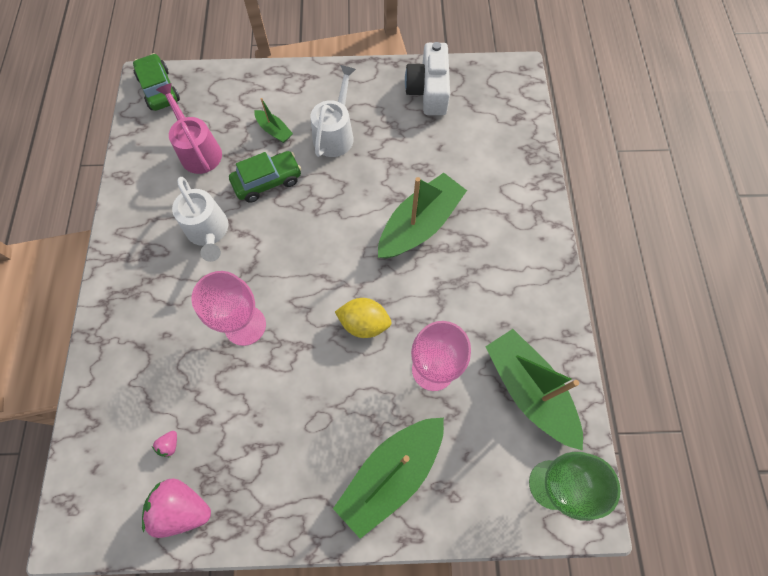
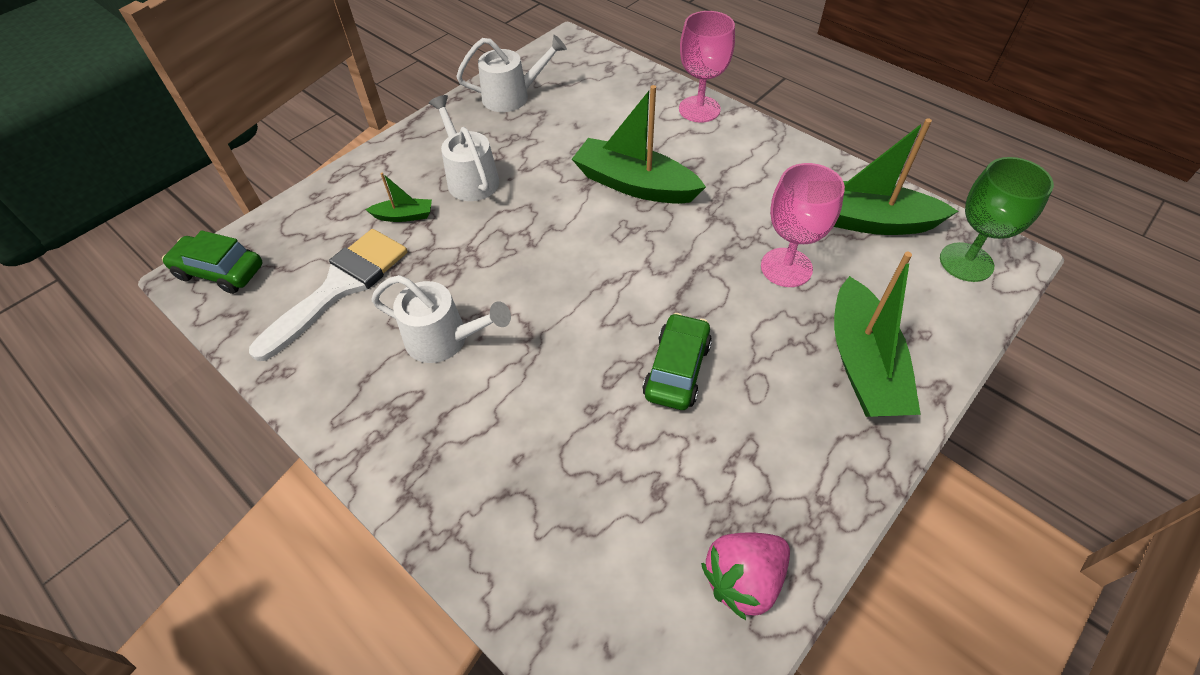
camera: 45 degrees left, 15 degrees down
(170, 445) = (655, 543): pink strawberry -> none
(198, 150) = (340, 287): pink watering can -> white brush
(245, 325) = (588, 378): pink goblet -> pink goblet (699, 109)
(267, 181) = (451, 256): green car -> green car (677, 370)
(364, 323) = (689, 284): yellow lemon -> none
(419, 224) = (634, 184): green boat -> green boat turned 60 degrees counterclockwise
(428, 91) = (513, 96): white camera -> white watering can

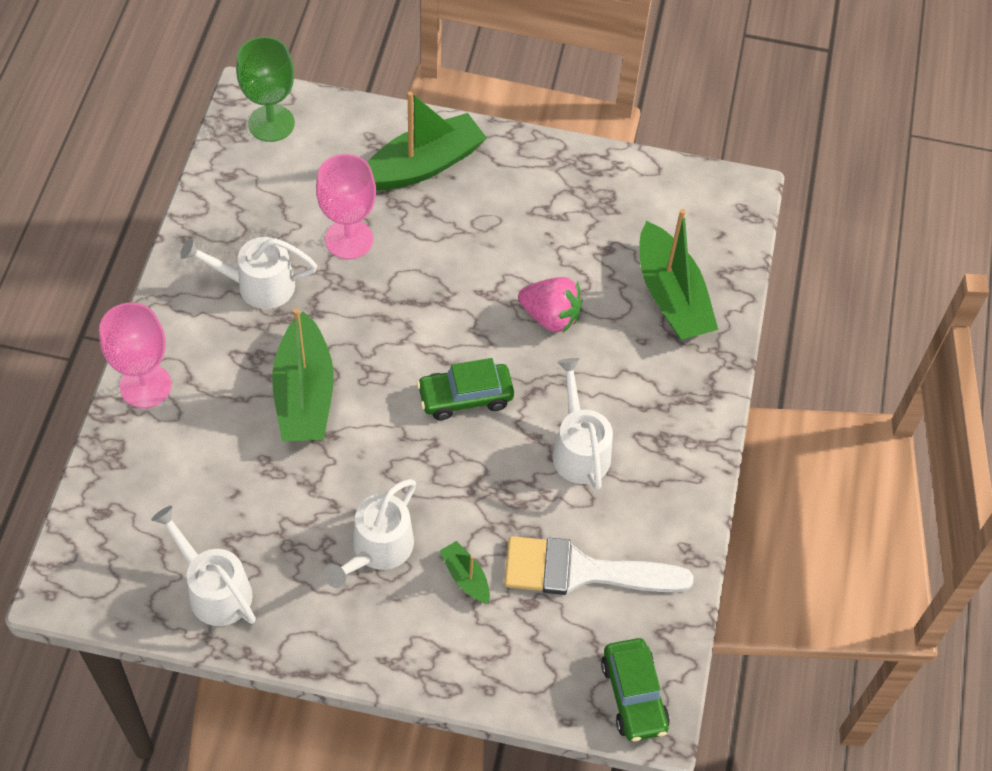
camera: 125 degrees left, 5 degrees up
(677, 370) = (503, 276): green car -> green car (465, 397)
(743, 579) = (633, 185): pink strawberry -> pink strawberry (550, 316)
(763, 192) = (257, 285): none -> white watering can
(866, 221) = (255, 198): green boat -> green boat (671, 296)

